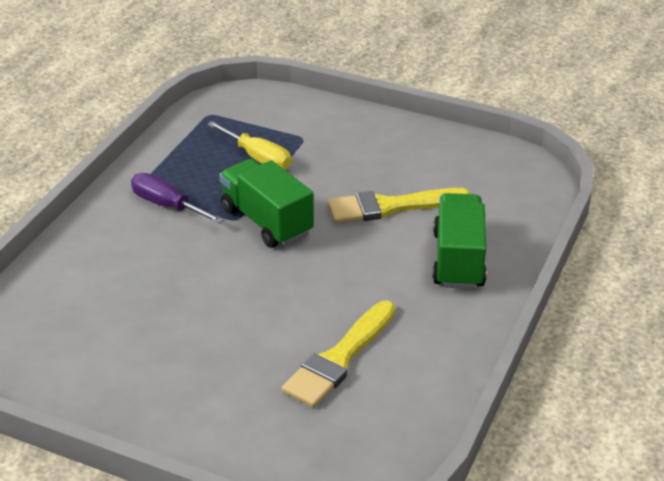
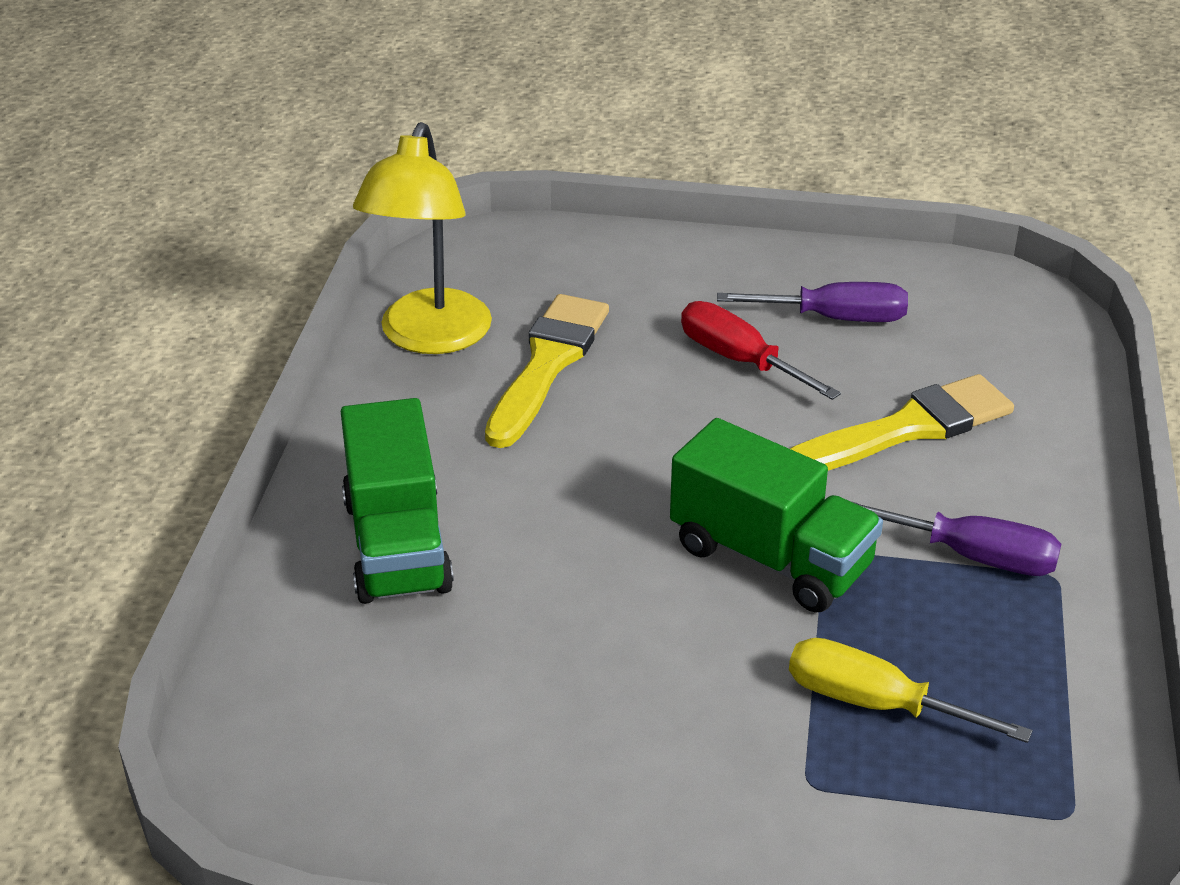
camera: 165 degrees right, 0 degrees up
(130, 359) = (835, 318): none -> purple screwdriver
(213, 338) = (739, 360): none -> red screwdriver
(391, 207) = (549, 633): yellow brush -> yellow brush (906, 429)
(413, 396) = (429, 337): none -> yellow lamp

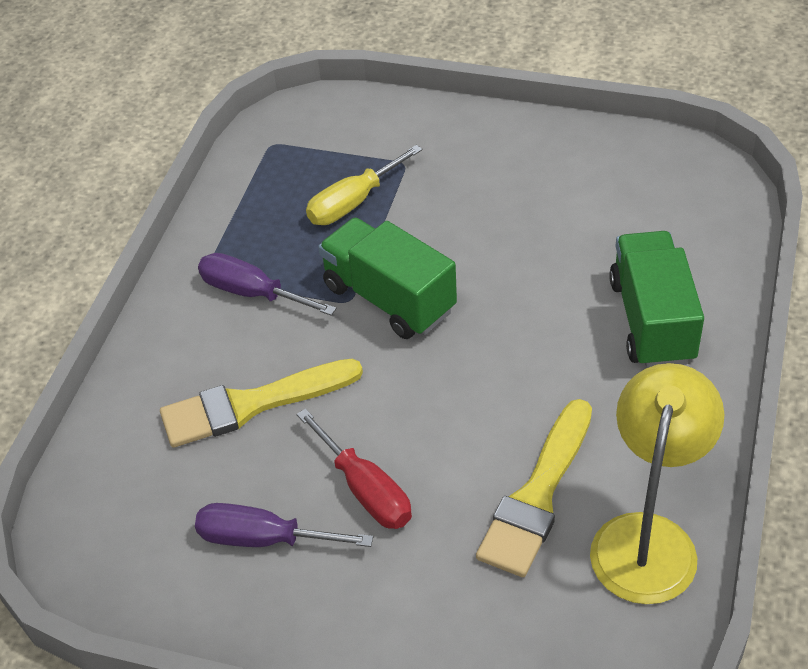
camera: 170 degrees left, 10 degrees up
(875, 703) = (353, 202): yellow screwdriver -> yellow screwdriver turned 105 degrees clockwise

